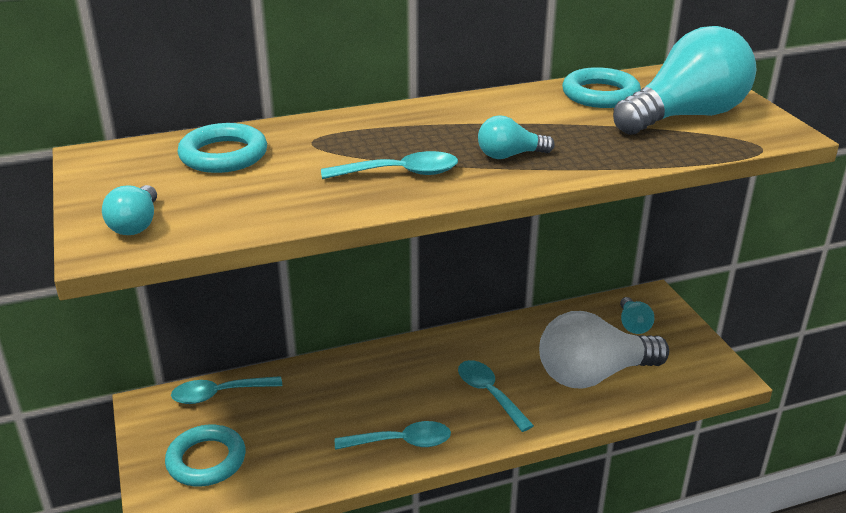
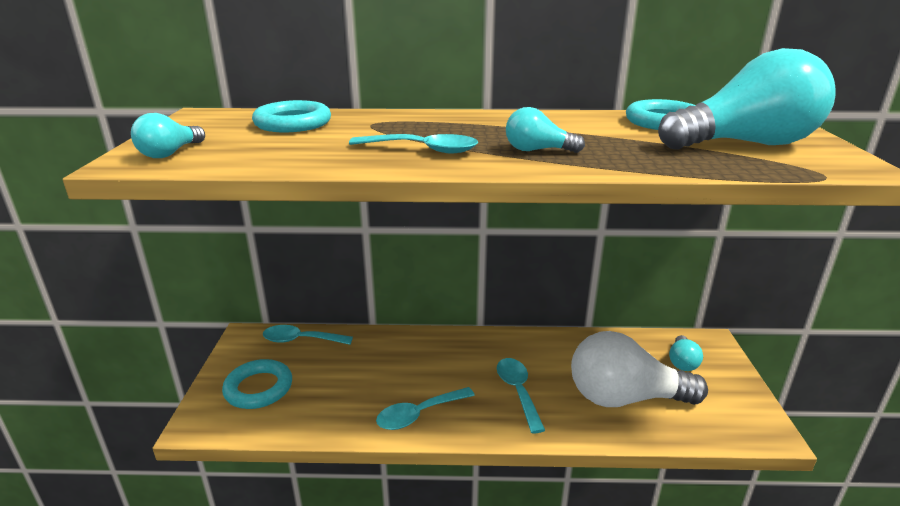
camera: 20 degrees right, 5 degrees down
(401, 442) = (419, 414): turquoise spoon -> turquoise spoon turned 135 degrees clockwise

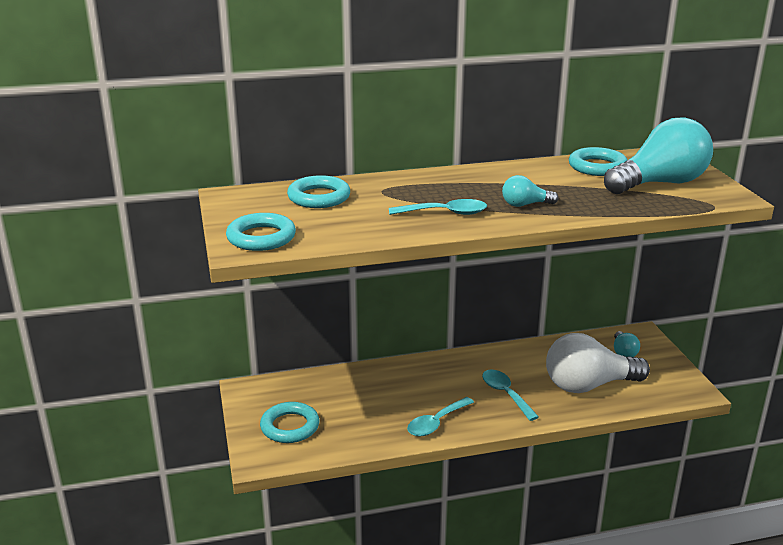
camera: 15 degrees left, 0 degrees up
(170, 153) = (261, 237): turquoise light bulb -> turquoise ring
(301, 340) = (299, 384): turquoise spoon -> none

